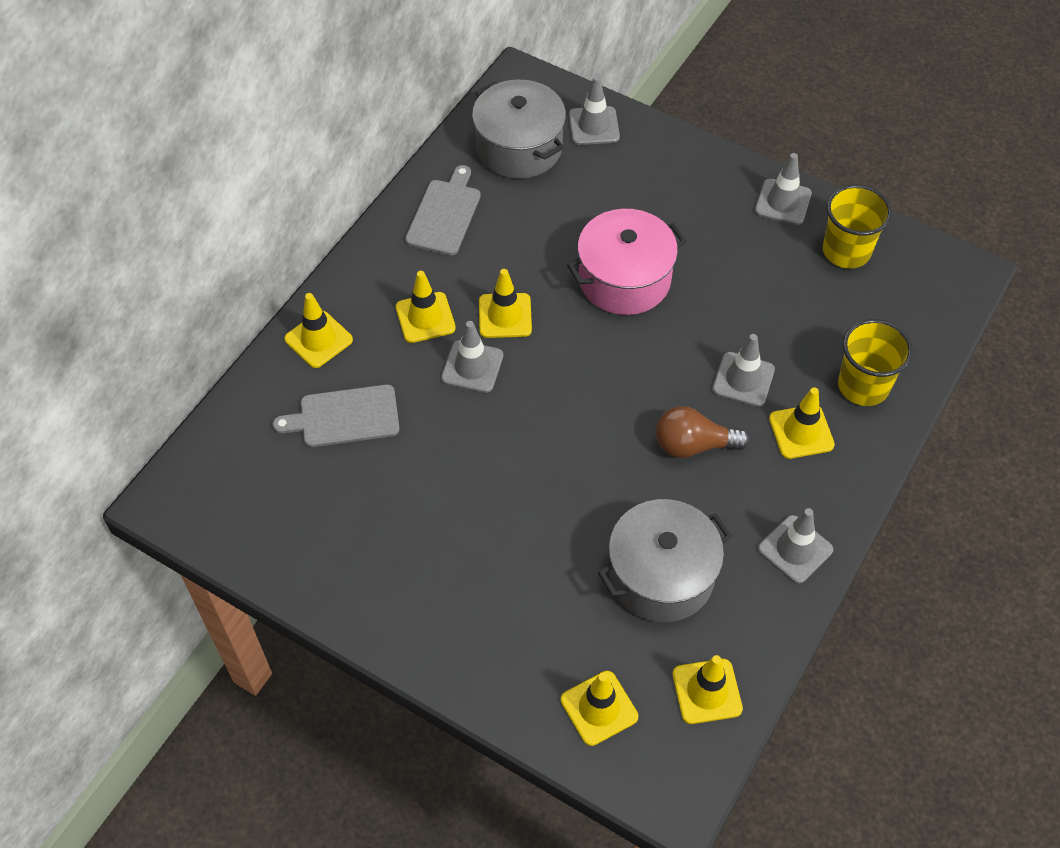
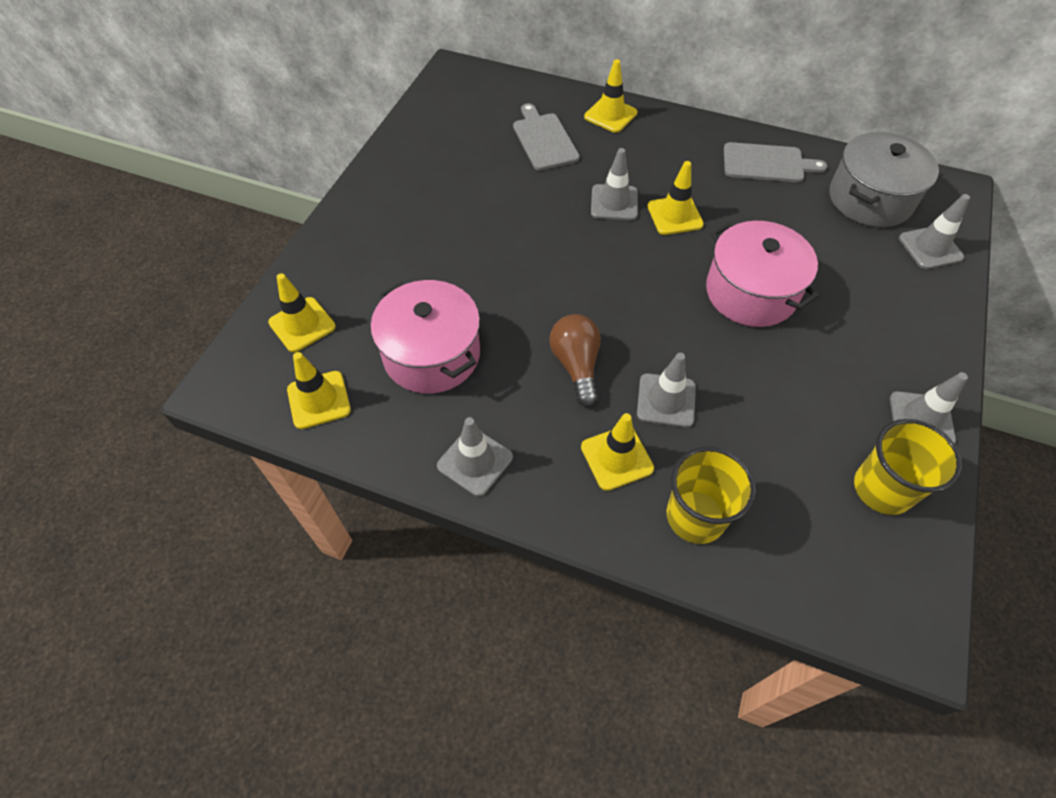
camera: 80 degrees right, 0 degrees up
(425, 318) = (653, 168): yellow traffic cone -> none
(661, 575) = (431, 354): grey pot -> pink pot

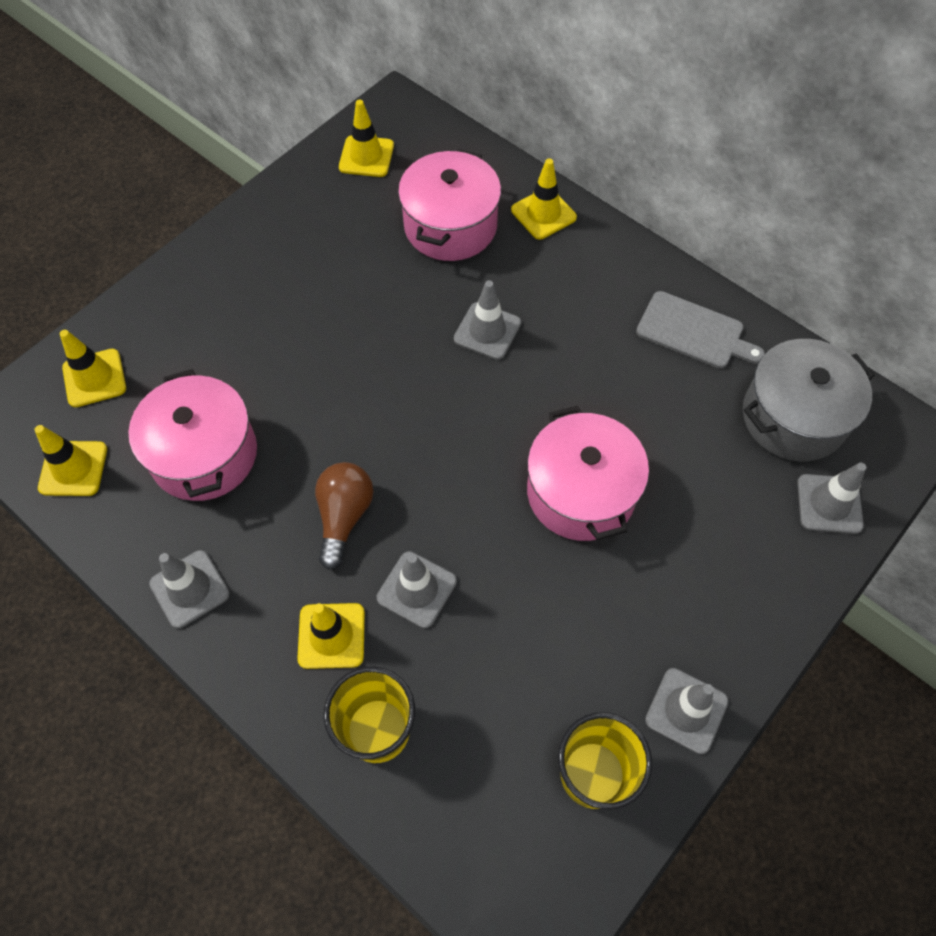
camera: 20 degrees right, 5 degrees up
(544, 140) = (450, 226): grey cutting board -> pink pot
(674, 215) = (547, 368): yellow traffic cone -> yellow traffic cone (366, 156)

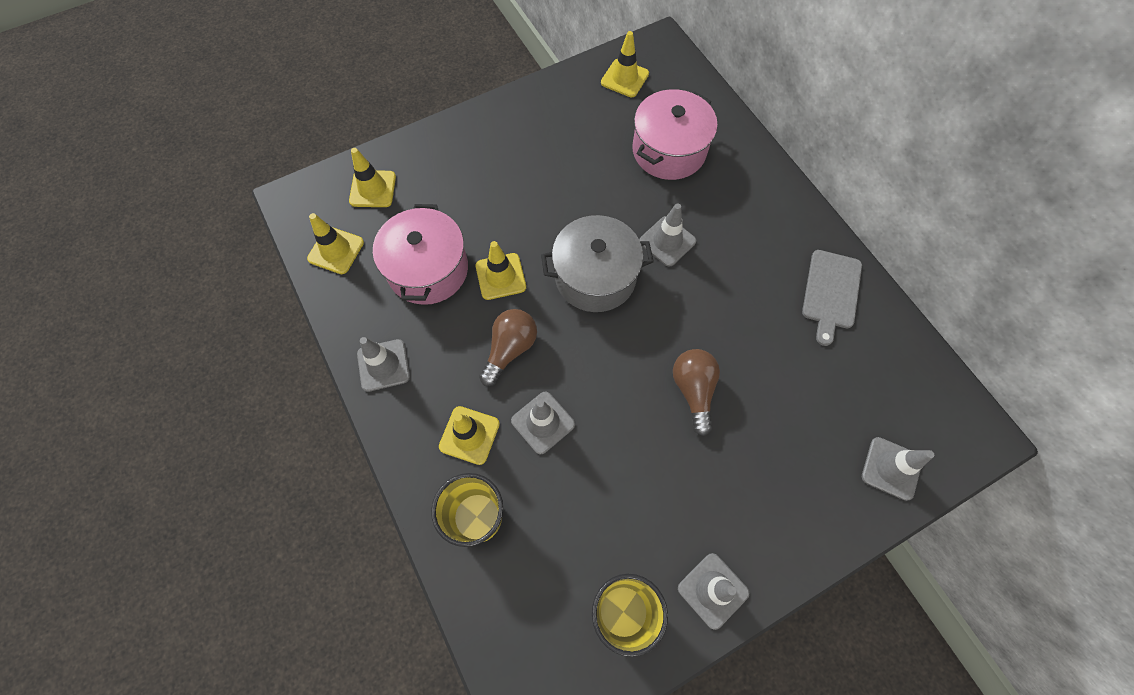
camera: 20 degrees right, 5 degrees up
(543, 214) = (745, 162): yellow traffic cone -> yellow traffic cone (500, 276)
(581, 492) = (693, 391): pink pot -> brown light bulb
(694, 332) = (831, 292): grey cutting board -> grey cutting board turned 60 degrees clockwise
(793, 417) = (888, 387): grey pot -> grey pot (595, 277)

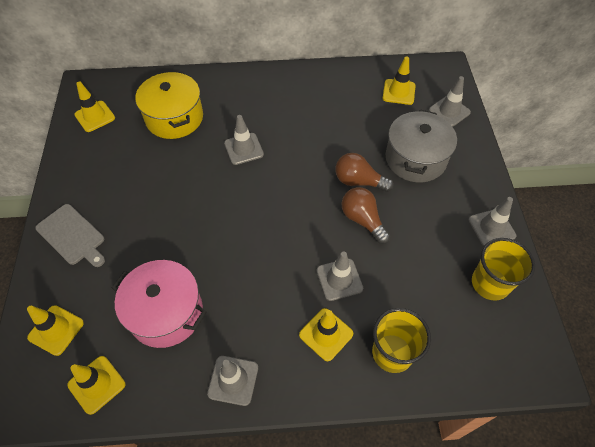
camera: 65 degrees left, 10 degrees down
(500, 276) = (206, 261): yellow traffic cone -> yellow traffic cone (398, 92)
(510, 349) = (270, 279): brown light bulb -> brown light bulb (362, 220)
(595, 277) = (244, 201): grey pot -> grey pot (415, 159)
(669, 150) = (174, 118): pink pot -> yellow pot
(831, 292) = (329, 86): grey cutting board -> grey cutting board (72, 235)

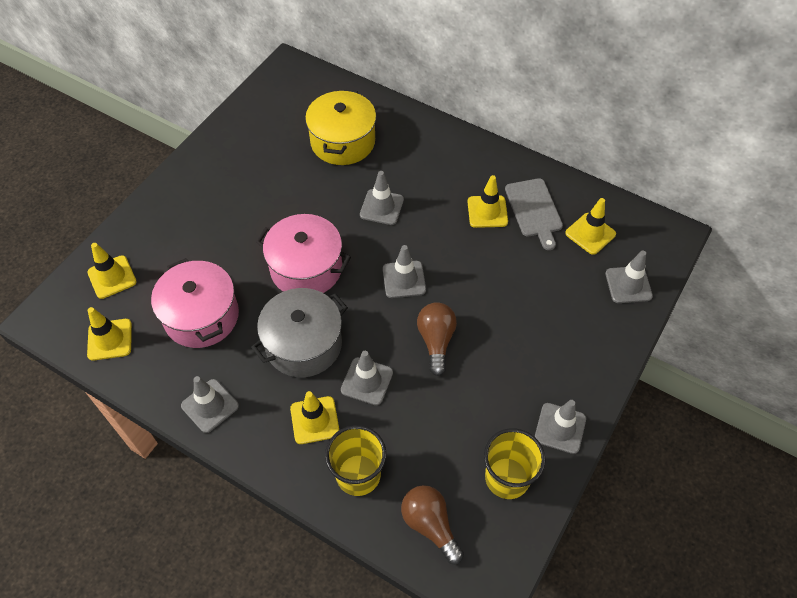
camera: 35 degrees right, 0 degrees up
(72, 235) = (178, 205): grey cutting board -> grey cutting board (534, 210)
(95, 116) = (275, 103): yellow traffic cone -> yellow traffic cone (487, 212)
(223, 224) = (306, 268): none -> pink pot
(303, 190) = (404, 279): none -> grey traffic cone
(359, 181) = (465, 302): brown light bulb -> brown light bulb (430, 525)
(415, 159) = (543, 313): grey pot -> grey pot (303, 344)

